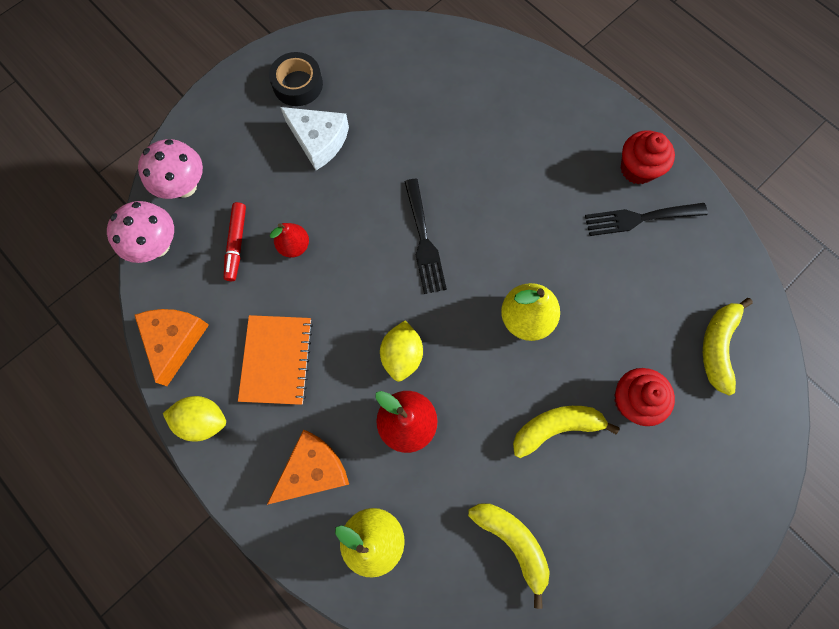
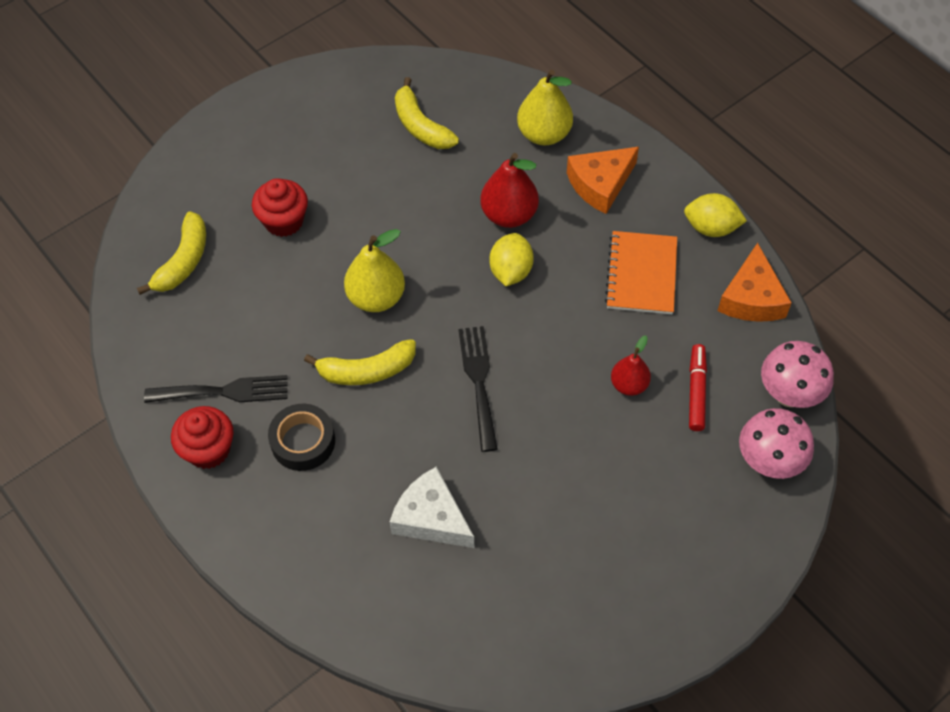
camera: 175 degrees left, 15 degrees down
(298, 84) = (635, 594): black tape -> black tape (303, 441)
(319, 141) = (604, 511): white cheese -> white cheese (431, 518)
(556, 427) = (364, 204): yellow banana -> yellow banana (366, 370)

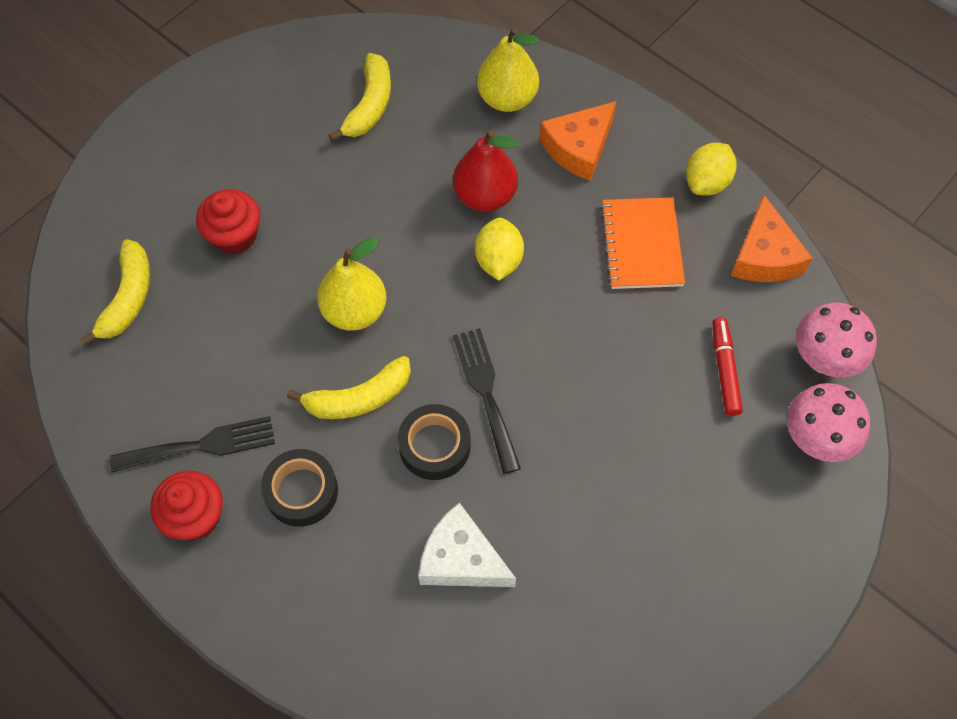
camera: 10 degrees left, 5 degrees up
(421, 126) = (369, 105): yellow banana -> yellow banana turned 120 degrees counterclockwise
(425, 420) = (434, 446): none -> black tape
(629, 385) = (650, 373): red pear -> none
(711, 228) = (707, 182): yellow lemon -> yellow lemon turned 60 degrees counterclockwise

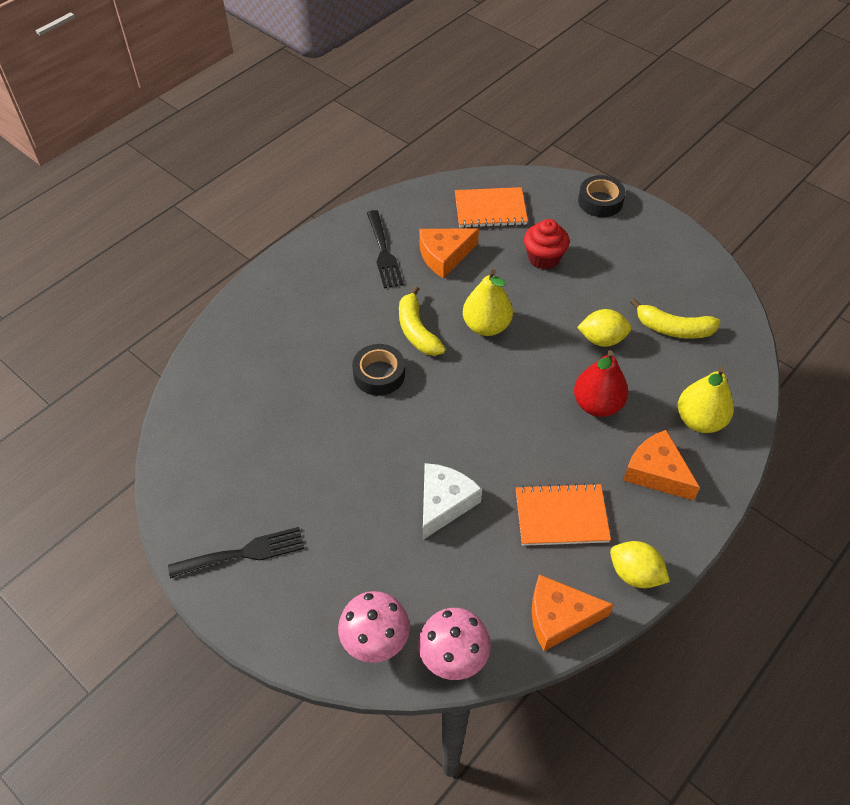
camera: 90 degrees right, 10 degrees down
(128, 298) = (490, 209): yellow banana -> orange notebook
(195, 517) = (335, 253): red cupcake -> none
(217, 361) = (444, 256): none -> orange cheese
(301, 491) = (349, 303): black tape -> black tape (600, 201)
(461, 559) = (294, 390): white cheese -> white cheese (444, 503)
(486, 393) = (420, 404): black fork -> black fork (243, 553)
(498, 260) = (536, 413): yellow lemon -> yellow lemon (602, 339)
(724, 370) = (442, 573): red marker -> none

